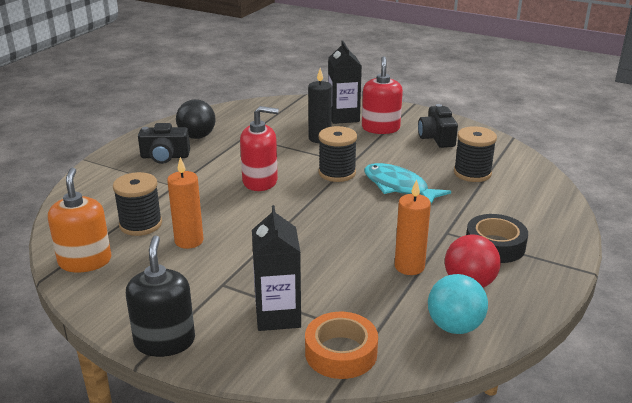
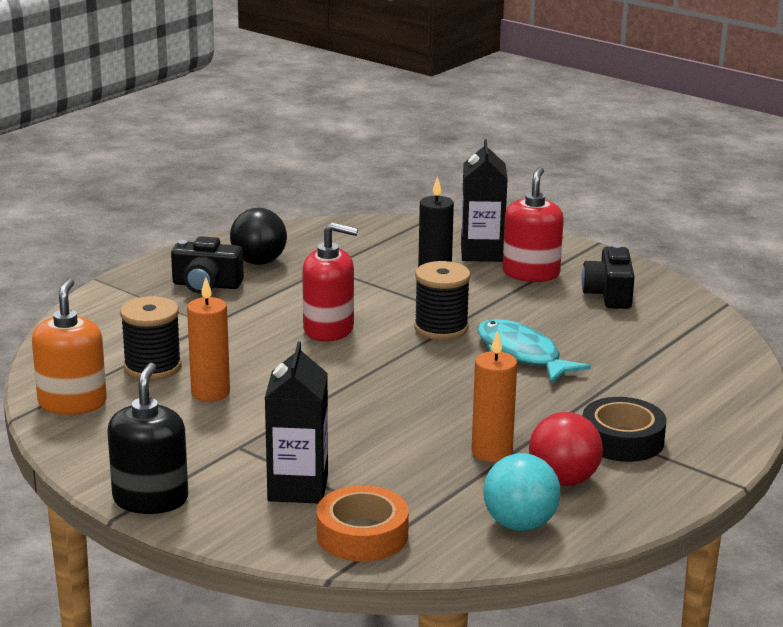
camera: 10 degrees right, 5 degrees down
(472, 173) = (638, 347): black spool -> none

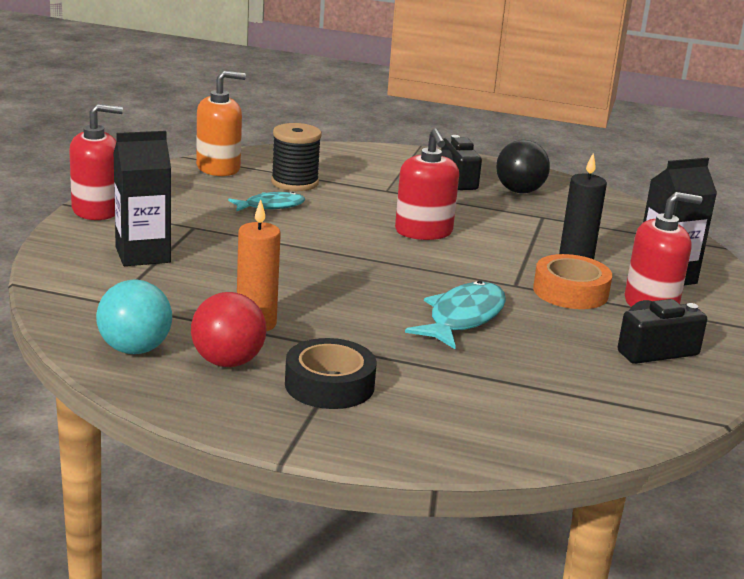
camera: 65 degrees right, 0 degrees up
(150, 499) = (96, 210): black soap dispenser -> red soap dispenser
(210, 393) = (271, 206): orange candle -> turquoise fish
(362, 535) = (82, 287): orange tape -> orange tape (570, 292)
(441, 328) = (477, 276): black spool -> none

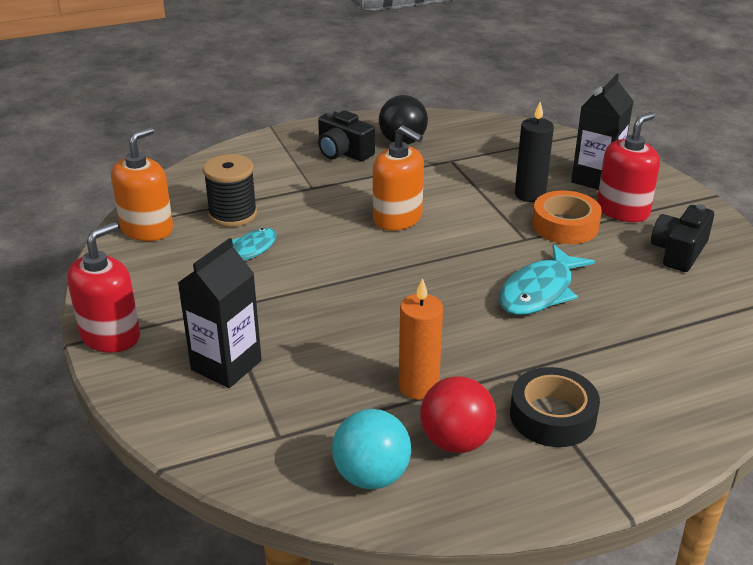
camera: 35 degrees left, 10 degrees up
(423, 232) = (397, 218): red soap dispenser -> orange soap dispenser
(463, 318) = (539, 291): turquoise fish -> turquoise fish turned 135 degrees counterclockwise

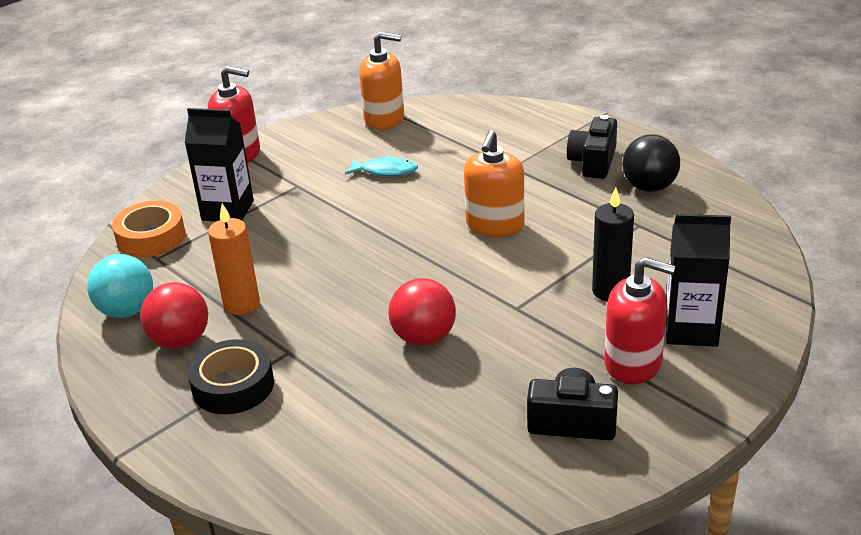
camera: 70 degrees right, 0 degrees up
(233, 214) = (434, 145): black spool -> none
(539, 291) = (424, 337): turquoise fish -> red ball
(565, 225) = (564, 328): orange tape -> orange tape (151, 237)

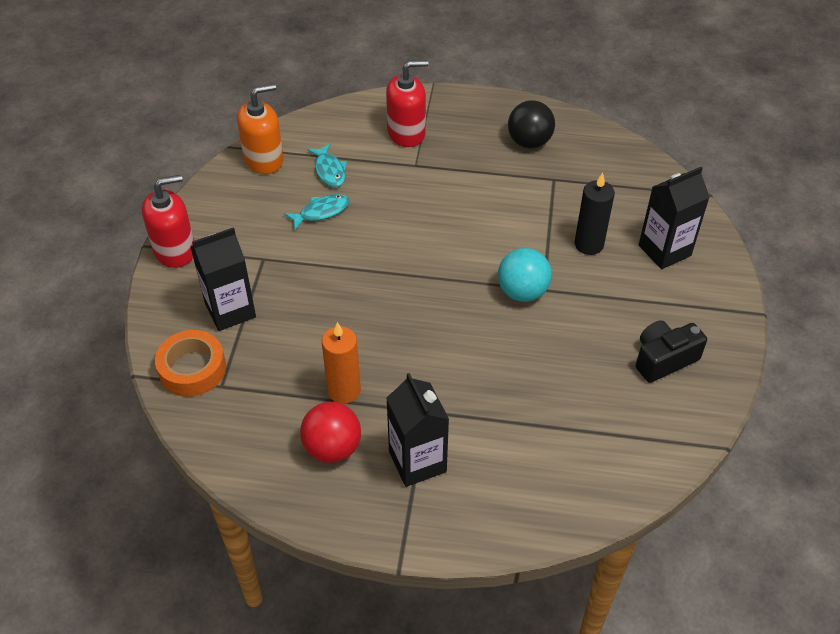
camera: 40 degrees left, 15 degrees up
(127, 311) = (255, 446): turquoise ball -> turquoise ball (522, 292)
(233, 386) = (417, 461): black tape -> black carton
(424, 337) = (507, 347): red ball -> none
(429, 145) = (329, 171): none -> turquoise fish
(495, 225) = (457, 225): orange soap dispenser -> none
(593, 162) = (469, 136): black camera -> none
(633, 363) = (656, 295): red soap dispenser -> red soap dispenser (406, 133)

